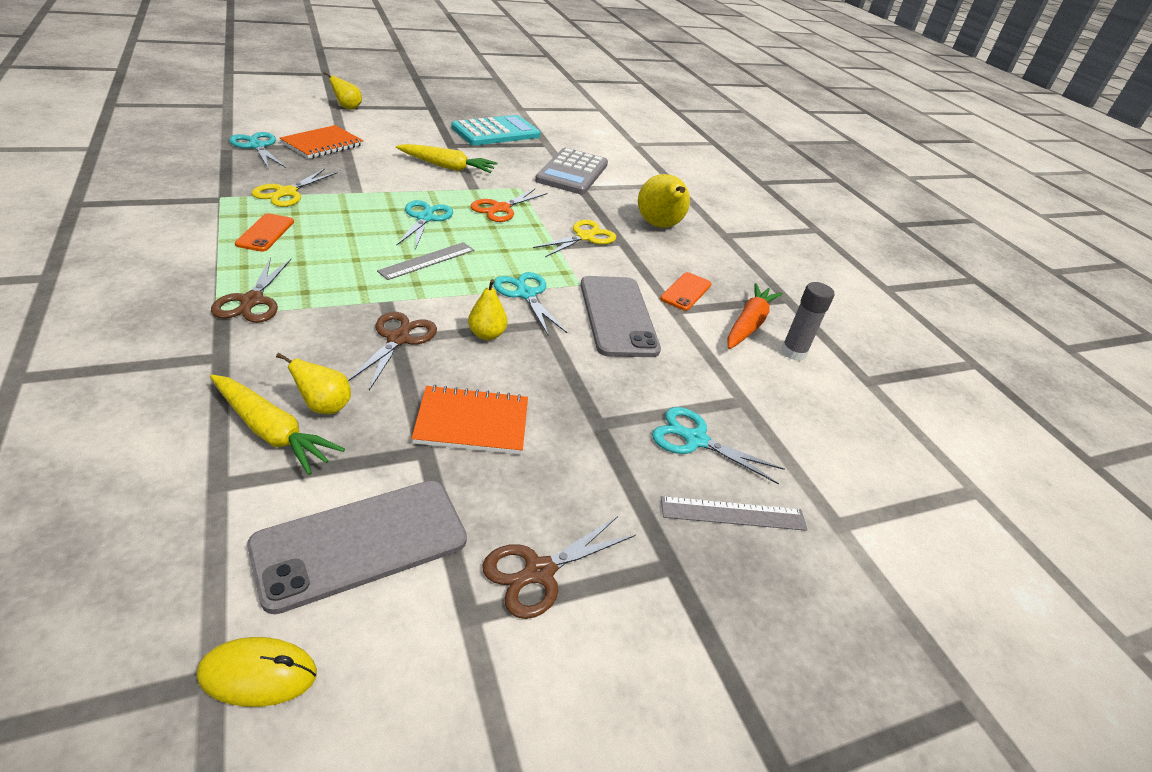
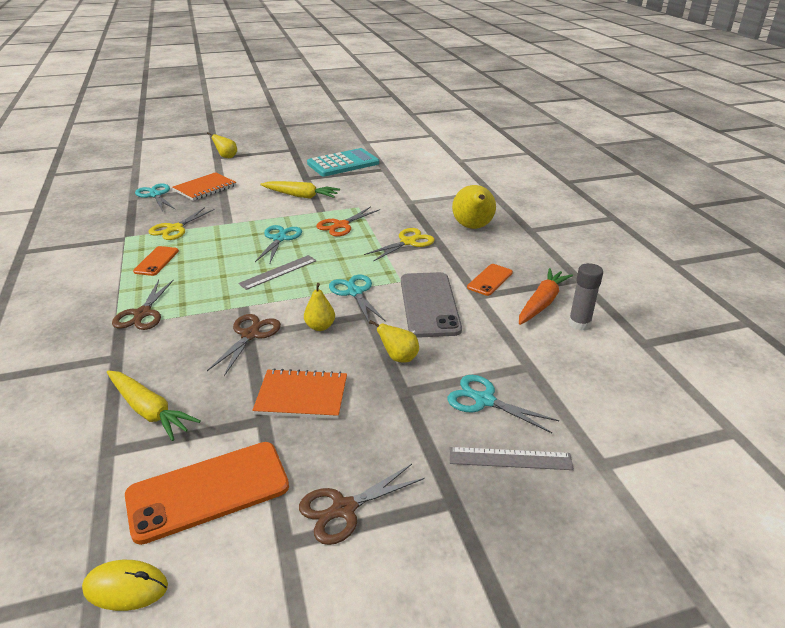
camera: 10 degrees right, 5 degrees down
(324, 406) = (189, 390): yellow pear -> yellow pear (399, 358)
(360, 543) = (208, 491): grey phone -> orange phone
(572, 172) = (403, 190): grey calculator -> none

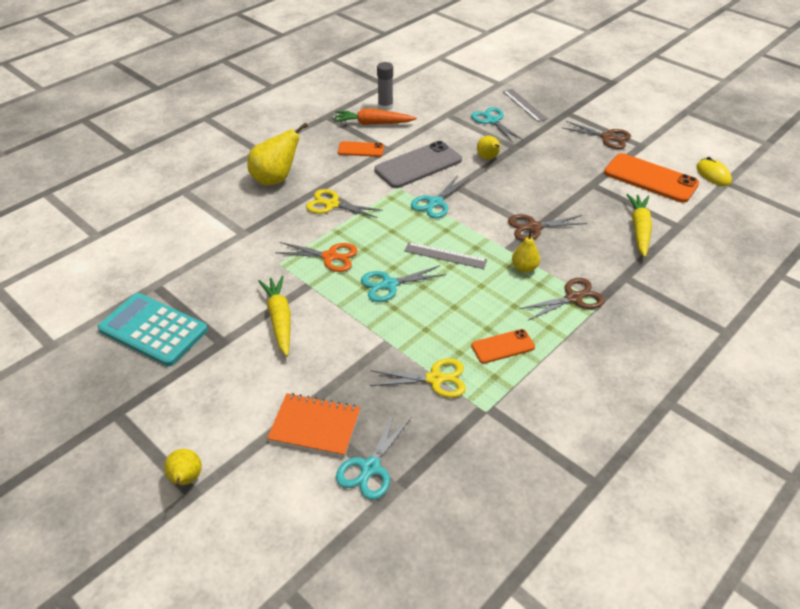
camera: 120 degrees left, 10 degrees up
(302, 396) = (560, 179): orange notebook -> none
(320, 327) = (492, 201): yellow pear -> yellow pear (524, 268)
(484, 400) = (492, 121): turquoise scissors -> turquoise scissors turned 150 degrees clockwise

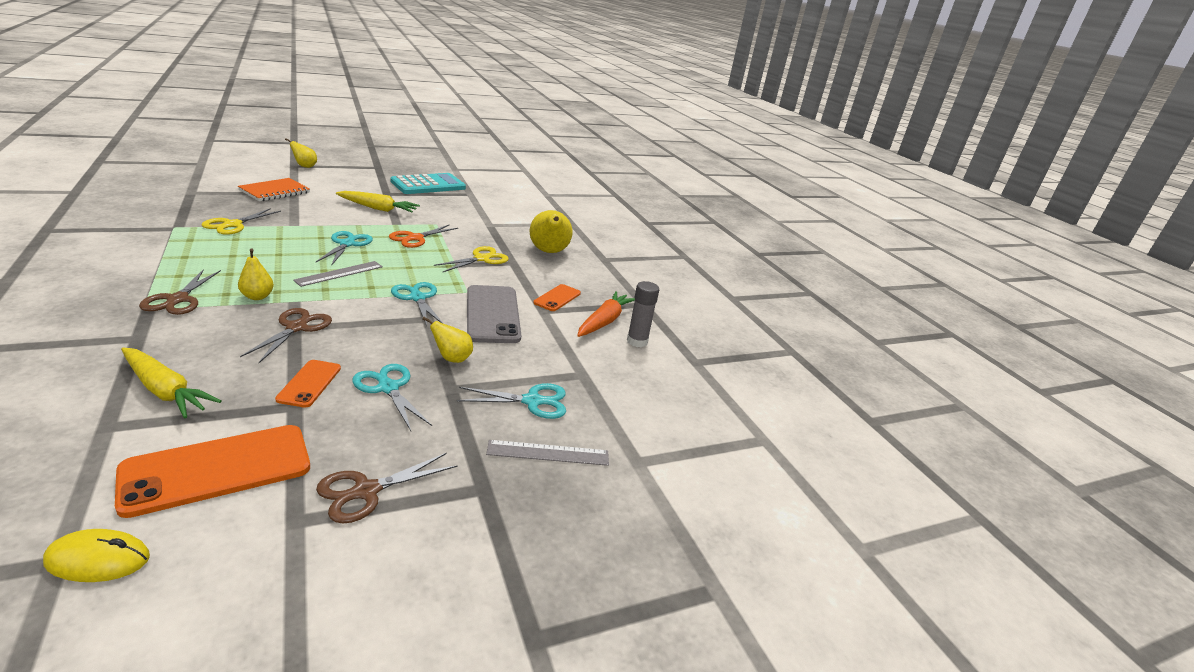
camera: 110 degrees right, 15 degrees down
(370, 467) = (217, 192): turquoise scissors -> turquoise scissors (388, 388)
(503, 346) = (205, 252): orange phone -> orange phone (309, 383)

